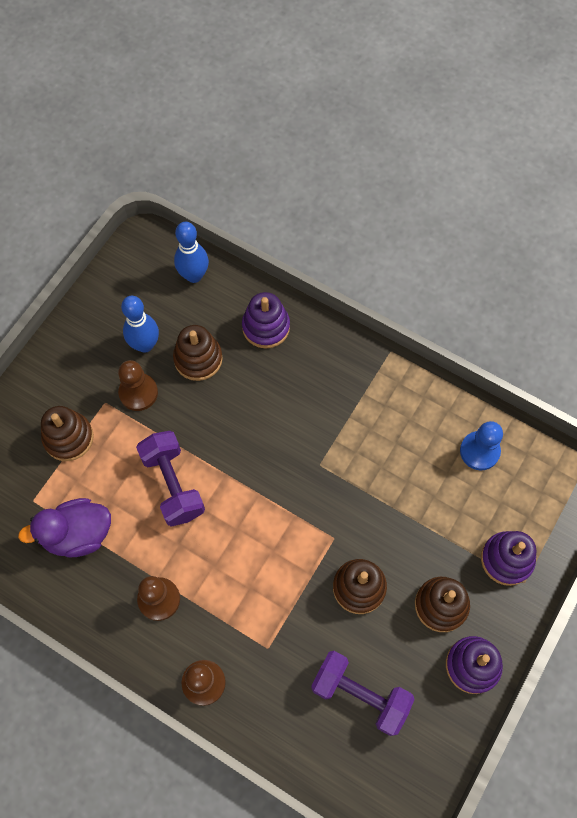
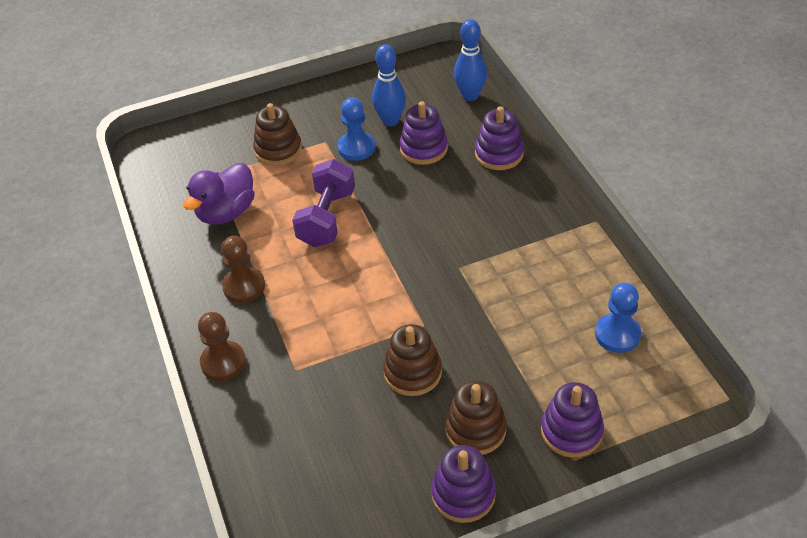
camera: 40 degrees right, 20 degrees down
(78, 534) = (226, 212): purple duck -> purple duck turned 75 degrees counterclockwise
(138, 393) = (356, 148): brown pawn -> blue pawn
(198, 359) = (423, 148): brown stacking toy -> purple stacking toy
(360, 695) = (340, 451): purple dumbbell -> none

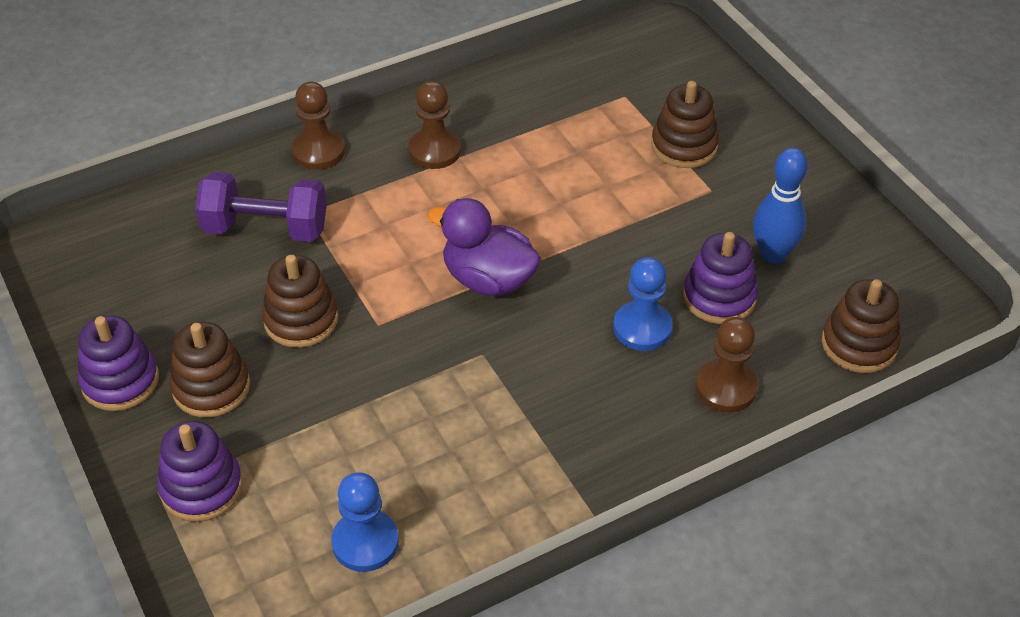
camera: 80 degrees right, 0 degrees up
(226, 212) = (558, 116): purple duck -> purple duck (488, 279)
(327, 218) = (559, 210): purple dumbbell -> purple dumbbell (266, 228)
(356, 148) = (705, 224): blue pawn -> blue pawn (642, 328)
(470, 95) = (859, 344): blue bowling pin -> brown stacking toy
(499, 154) = (726, 388): purple stacking toy -> brown pawn

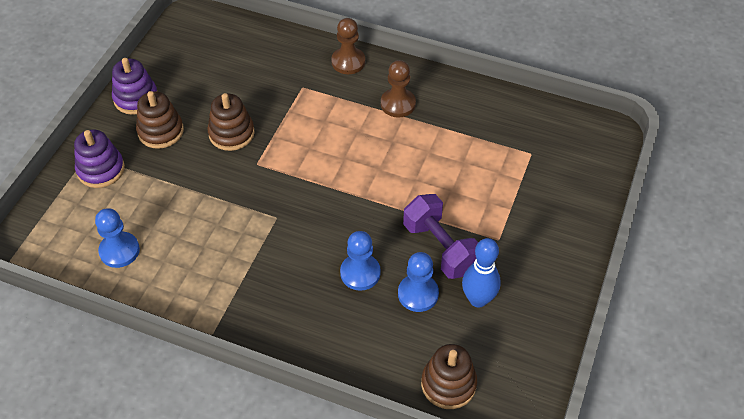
camera: 50 degrees right, 5 degrees up
(266, 228) = (276, 80): purple dumbbell -> purple dumbbell (440, 248)
(488, 279) = (329, 186): purple duck -> none
(684, 146) = (521, 205): brown stacking toy -> none
(719, 297) = (418, 294): purple stacking toy -> blue pawn
(726, 388) = (353, 338): brown pawn -> none

